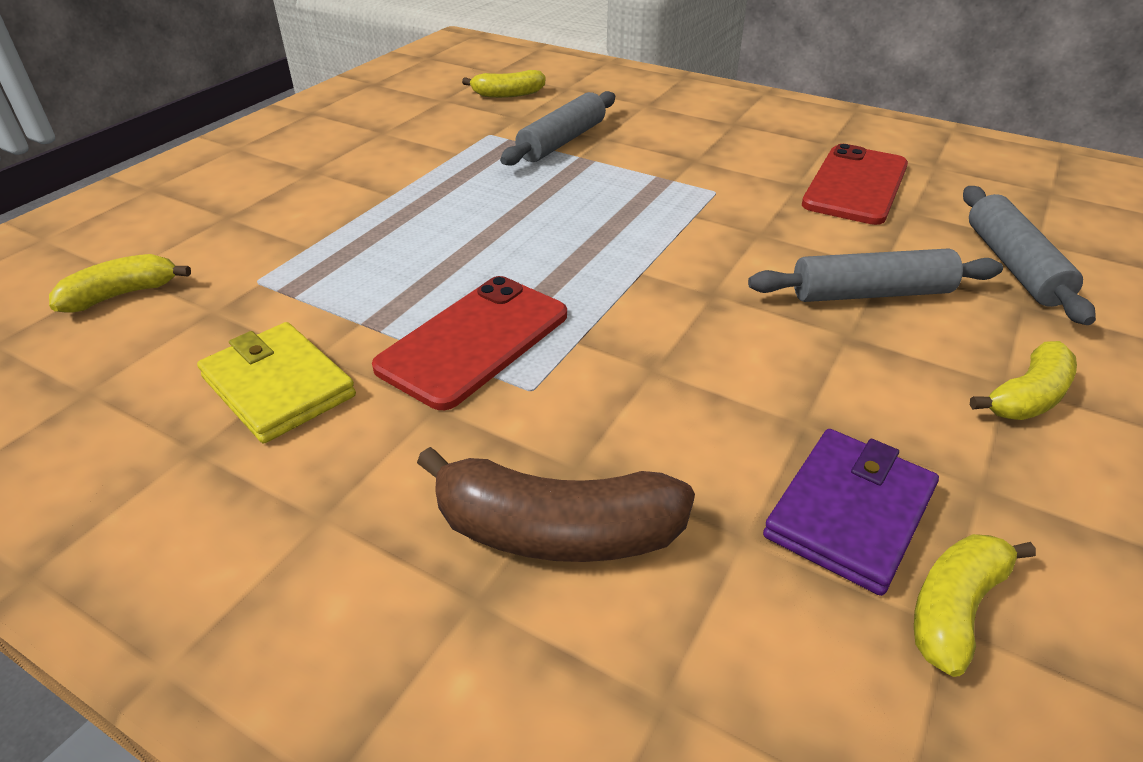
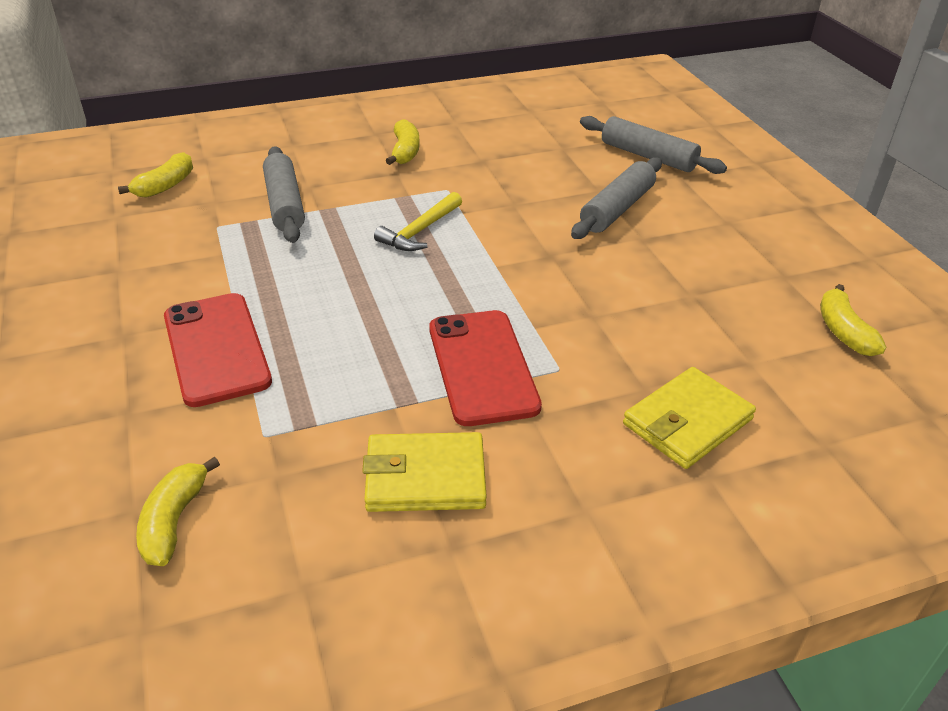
camera: 50 degrees left, 0 degrees up
(556, 531) = (687, 422): brown banana -> yellow wallet
(628, 210) = (420, 231): none -> yellow hammer
(849, 513) = (765, 322): purple wallet -> none
(855, 185) = (512, 145): red phone -> red phone (216, 349)
(1027, 397) = (743, 223): yellow banana -> yellow banana (405, 151)

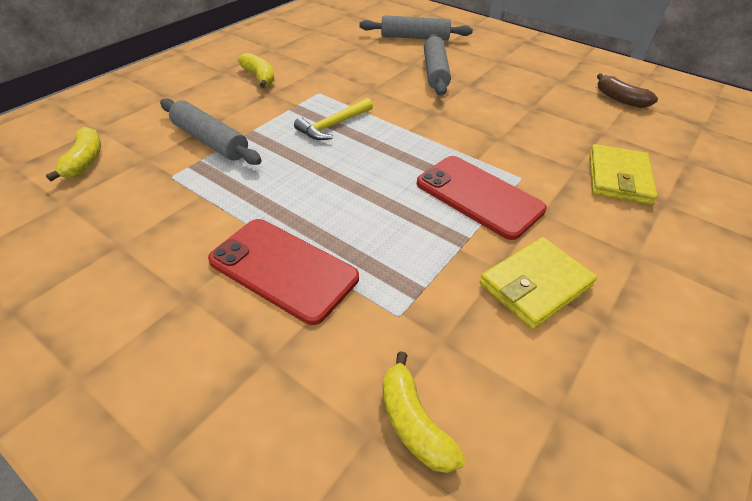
camera: 35 degrees left, 5 degrees up
(420, 231) = (333, 125): yellow hammer -> yellow hammer turned 45 degrees clockwise
(843, 331) = (620, 99): yellow banana -> brown banana

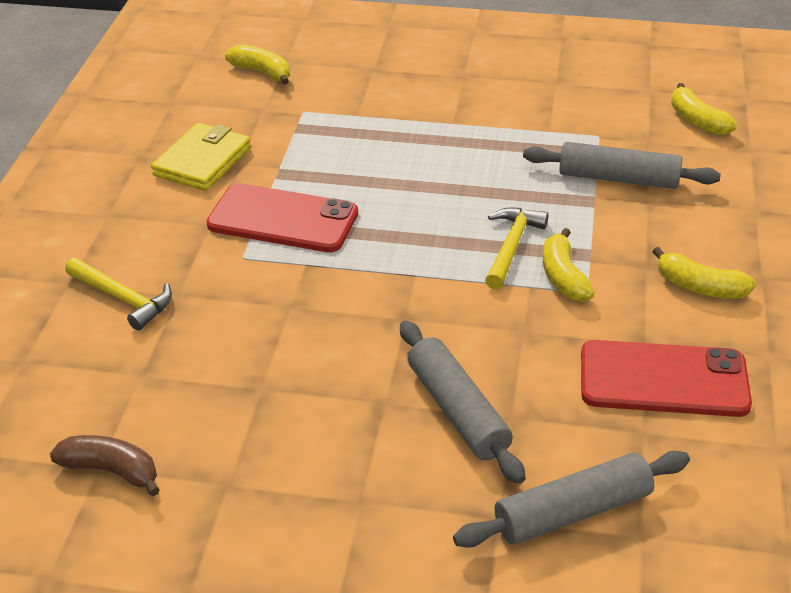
camera: 155 degrees right, 5 degrees down
(283, 269) = (414, 109): red phone -> red phone (663, 379)
(322, 102) = (563, 277): none -> yellow banana
(618, 178) = (123, 299): yellow wallet -> yellow hammer

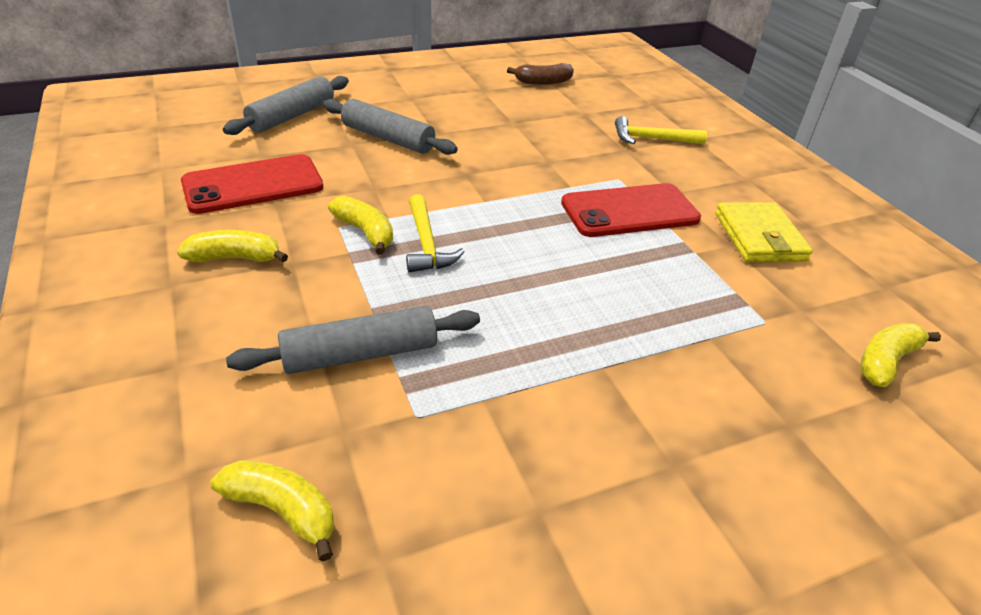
camera: 145 degrees right, 0 degrees up
(262, 72) = (886, 362): yellow banana -> yellow banana turned 135 degrees clockwise

